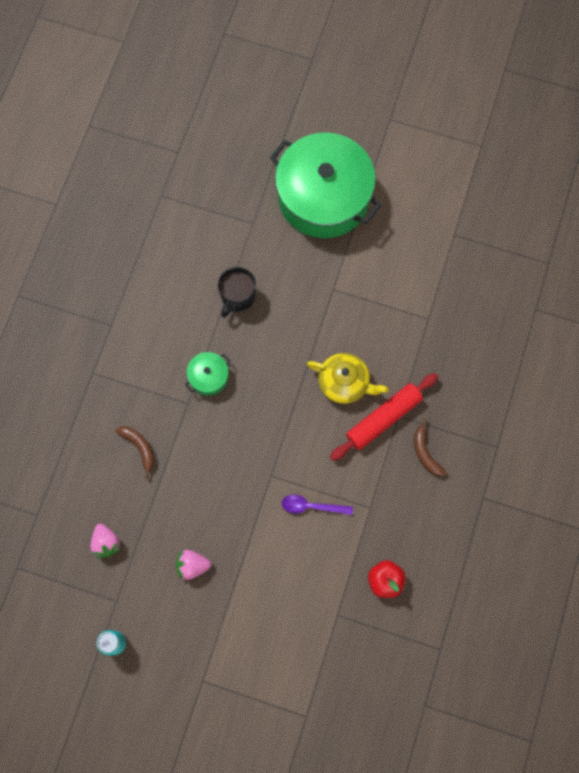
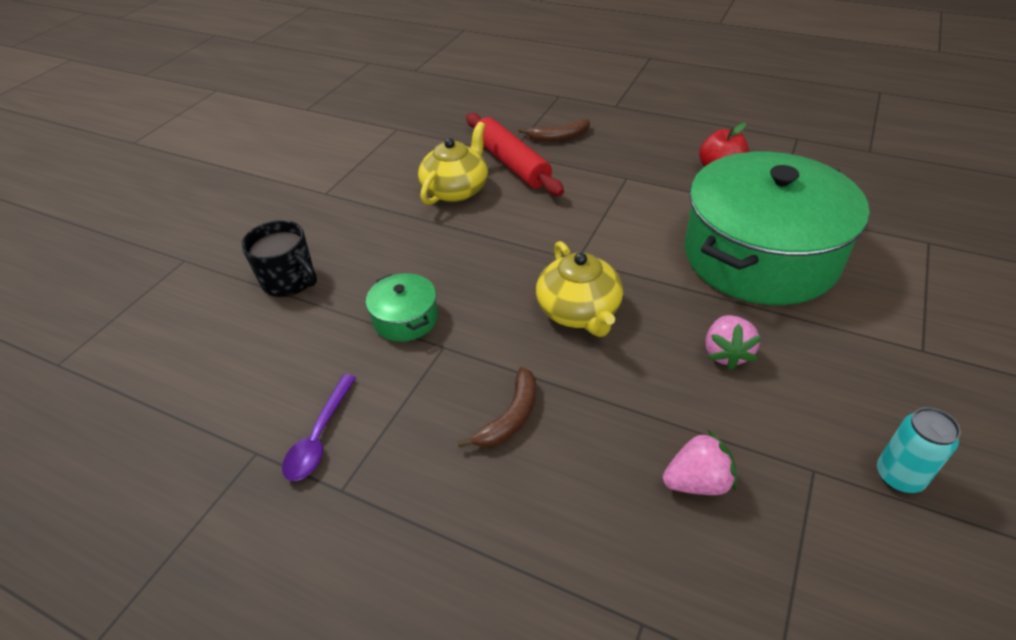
camera: 80 degrees left, 30 degrees down
(139, 448) = (510, 417): brown banana -> brown banana turned 150 degrees clockwise
(222, 479) = (579, 311): none -> yellow teapot
(311, 506) = (624, 224): purple spoon -> purple spoon (319, 436)
(323, 197) = (193, 195): green pot -> green pot (760, 256)

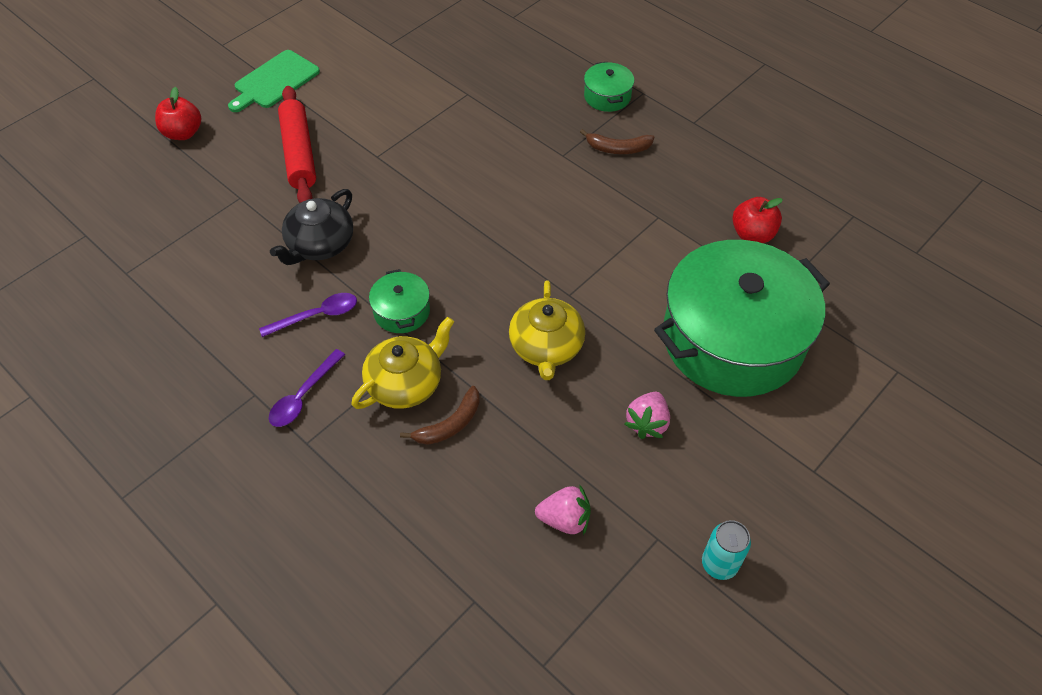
camera: 15 degrees right, 10 degrees up
(105, 219) = (183, 133): none -> red apple
(197, 158) = (274, 81): none -> green cutting board
(289, 280) = (320, 244): black mug -> black teapot
(308, 348) = (317, 316): none -> purple spoon
(456, 189) = (495, 186): yellow teapot -> yellow teapot (406, 383)
(511, 163) = (558, 168): red rolling pin -> red rolling pin (299, 153)
(528, 104) = (607, 96): none -> green pot

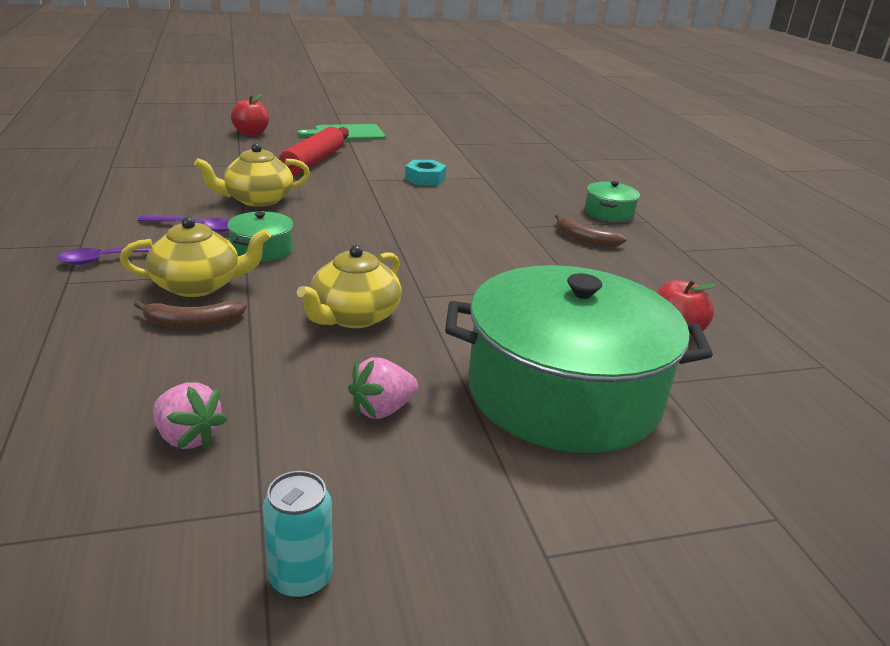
camera: 30 degrees right, 25 degrees down
(320, 244) = (257, 200): black teapot -> yellow teapot
(423, 125) = (425, 179): none -> turquoise nut

